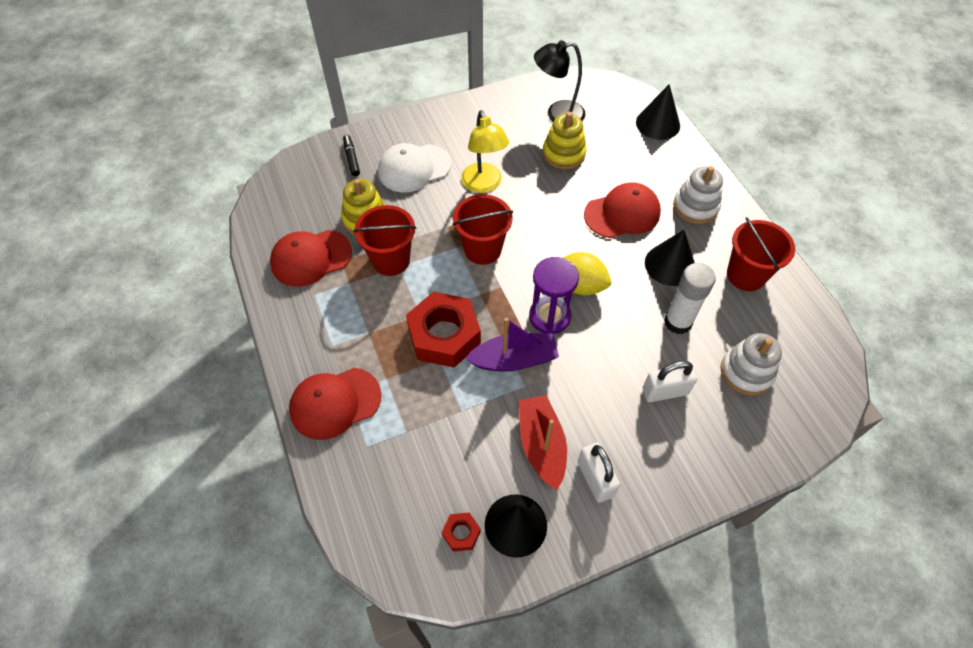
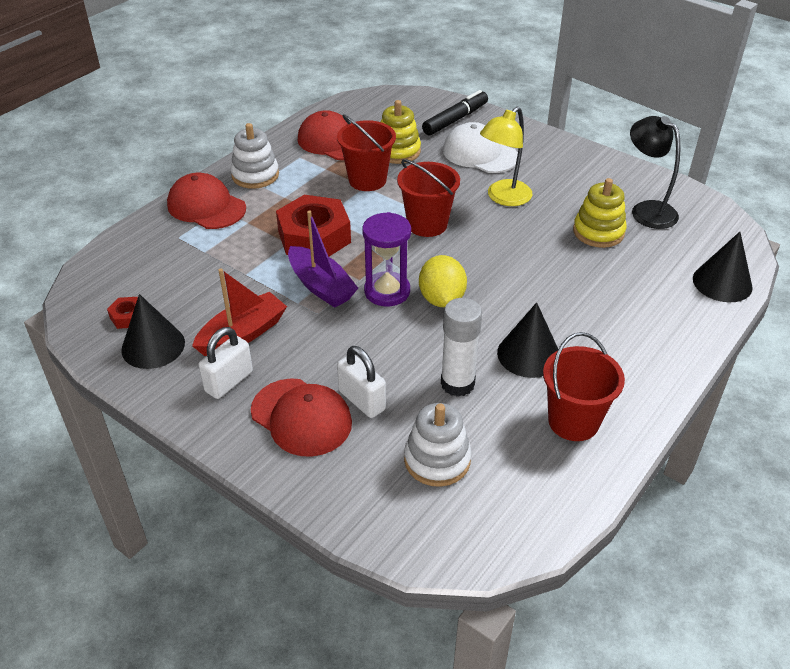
camera: 60 degrees right, 15 degrees down
(352, 158) = (455, 119): black marker -> black marker, size x1.65
(622, 213) = (563, 297): red cap -> red cap (301, 417)
(695, 207) = (631, 350): white stacking toy -> white stacking toy (255, 175)

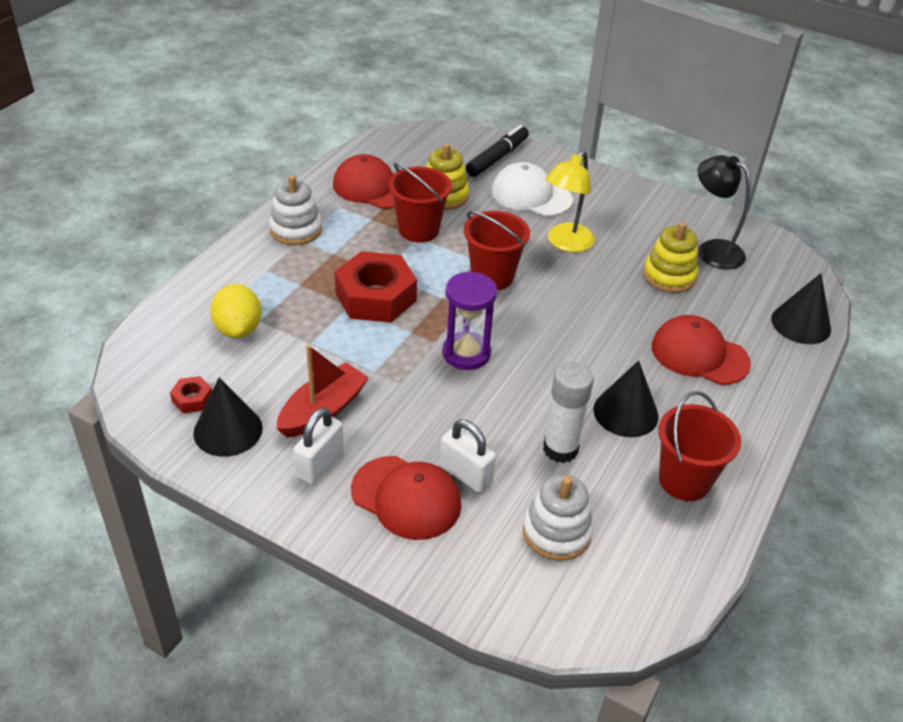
camera: 10 degrees left, 0 degrees up
(206, 206) = (250, 268): red cap -> red cap (699, 354)
(321, 286) = (395, 351): purple boat -> none
(441, 299) = (525, 358): yellow lemon -> yellow lemon (238, 329)

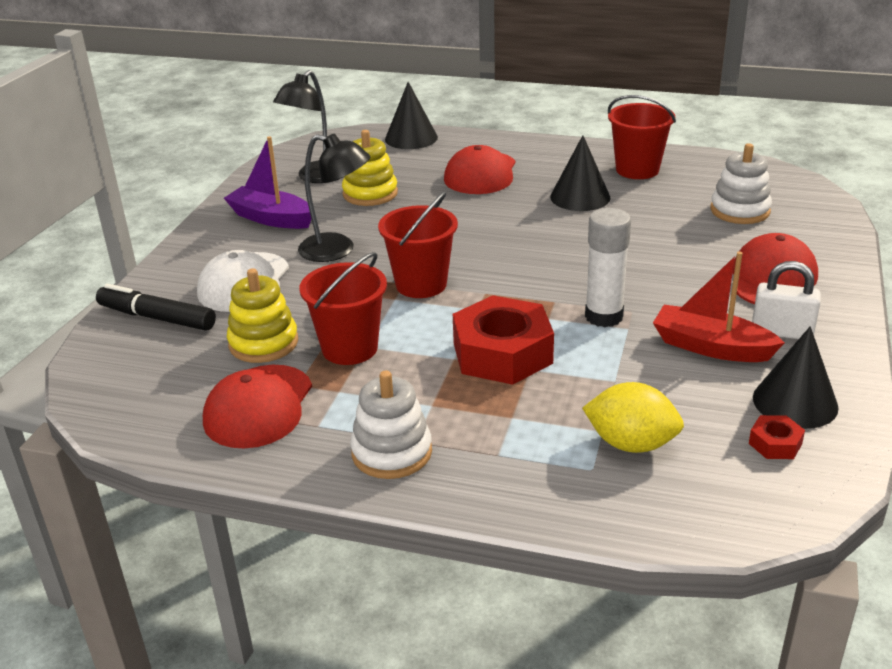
camera: 100 degrees left, 10 degrees down
(238, 329) = (631, 444): yellow lemon -> yellow lemon turned 45 degrees clockwise
(466, 353) = (559, 280): purple hourglass -> none
(466, 474) = (719, 256): white padlock -> none
(560, 449) = (649, 219): white glue stick -> white glue stick (604, 316)
(565, 243) = (337, 250): yellow lamp -> black lamp
(634, 217) = (271, 218): none -> purple boat

